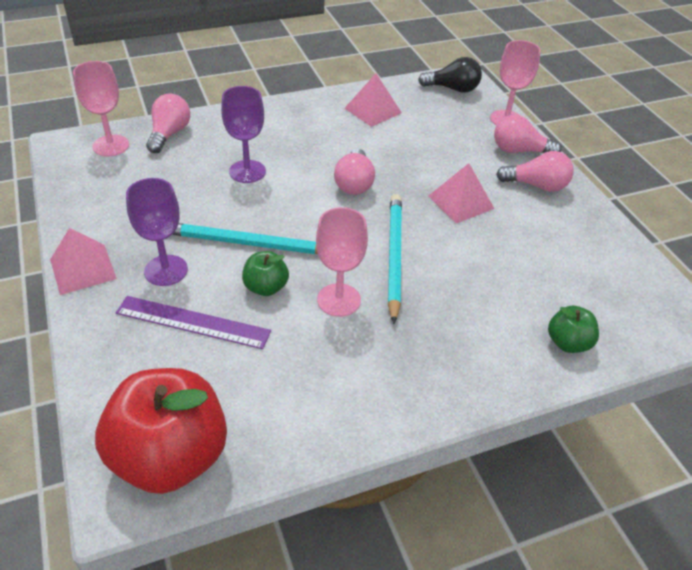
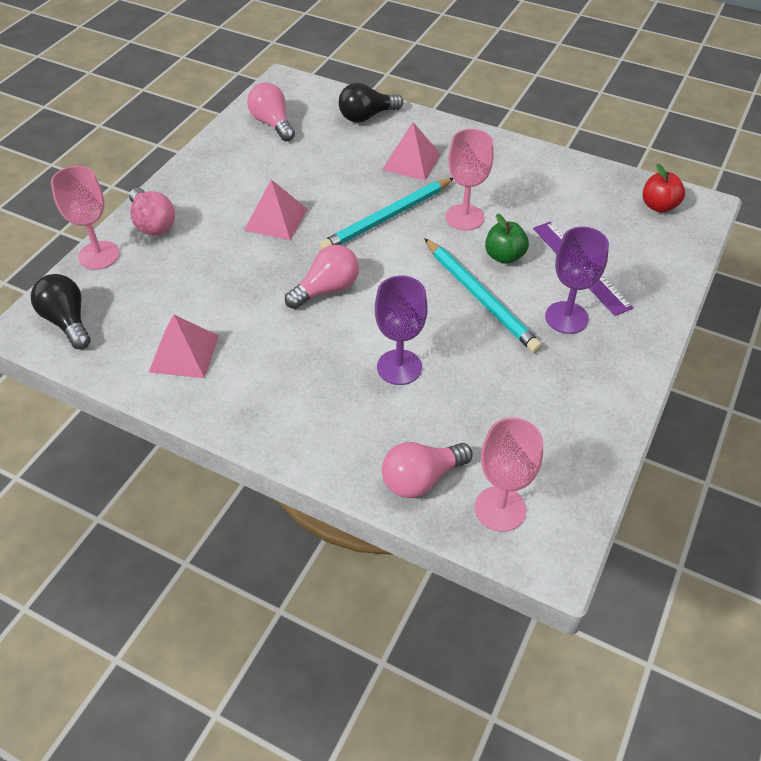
camera: 130 degrees left, 5 degrees up
(82, 269) = (634, 364): pink pyramid -> pink pyramid (411, 162)
(170, 456) = (658, 206): red apple -> red apple, size x0.47
(536, 185) = (200, 193): pink light bulb -> pink light bulb (272, 124)
(568, 343) = (367, 116): green apple -> black light bulb

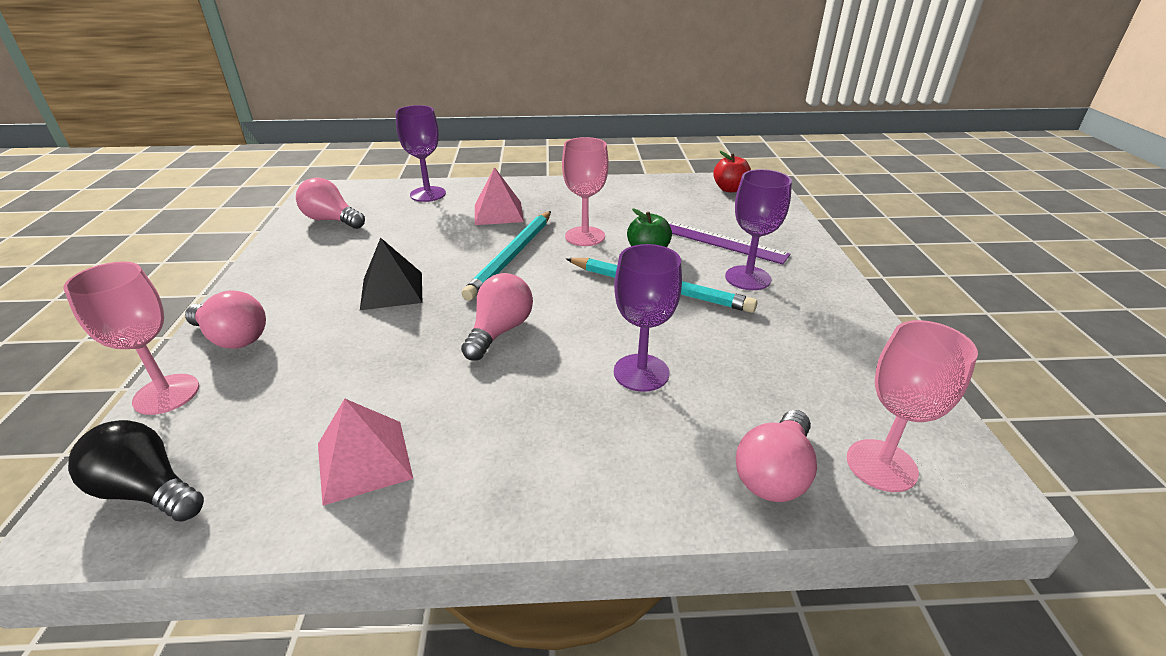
camera: 30 degrees left, 15 degrees down
(275, 219) = (392, 290): pink pyramid -> black pyramid
(367, 116) = (428, 194): black light bulb -> purple goblet

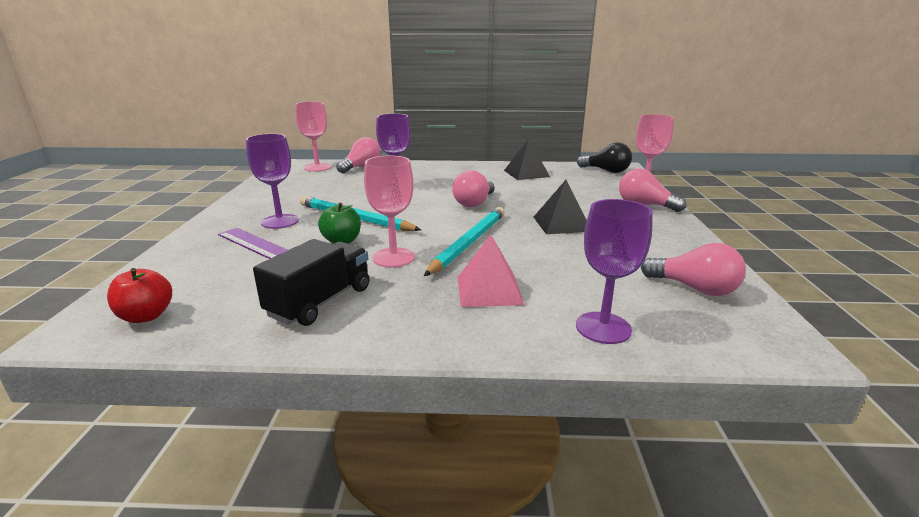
camera: 175 degrees left, 10 degrees down
(364, 460) = (526, 173): pink pyramid -> black pyramid
(622, 201) = (320, 302): none -> black truck

